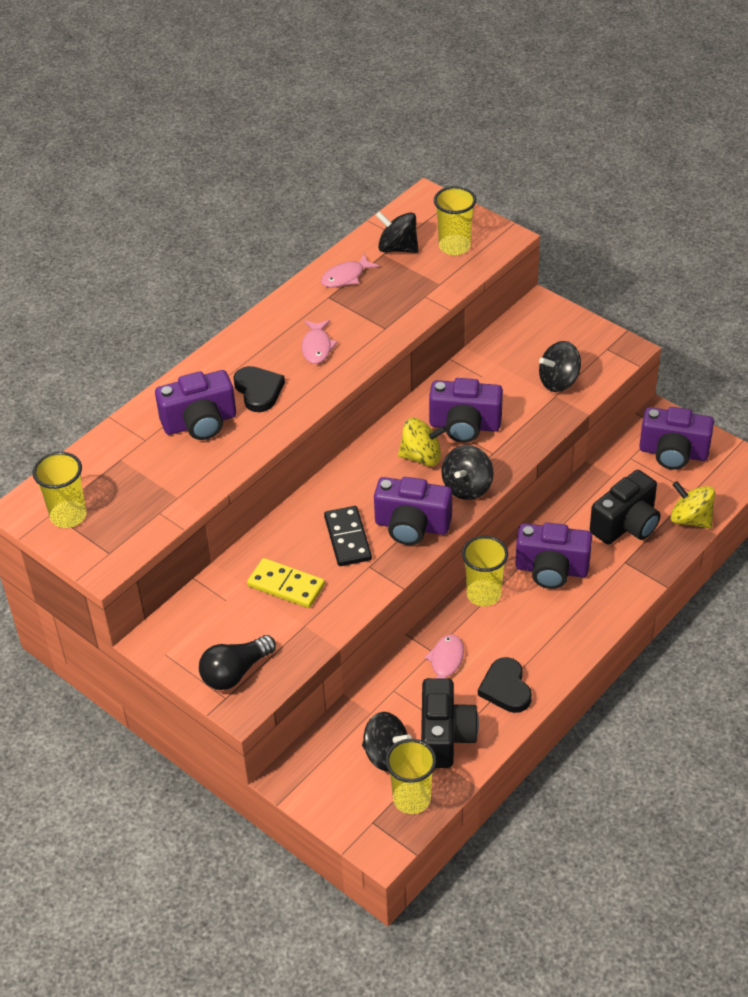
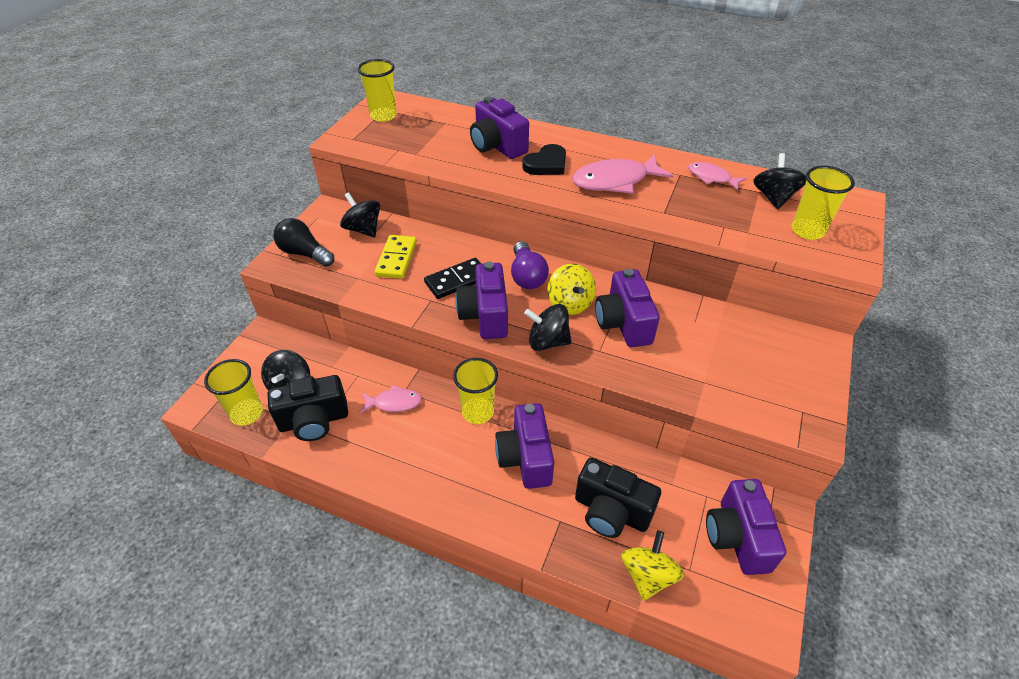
camera: 70 degrees right, 0 degrees up
(317, 347) = (615, 181): pink fish -> pink fish, size x1.73
(366, 480) = (527, 276): none -> purple light bulb
(506, 688) = (374, 453): black heart -> none
(559, 381) = (726, 380): black spinning top -> black spinning top (363, 229)

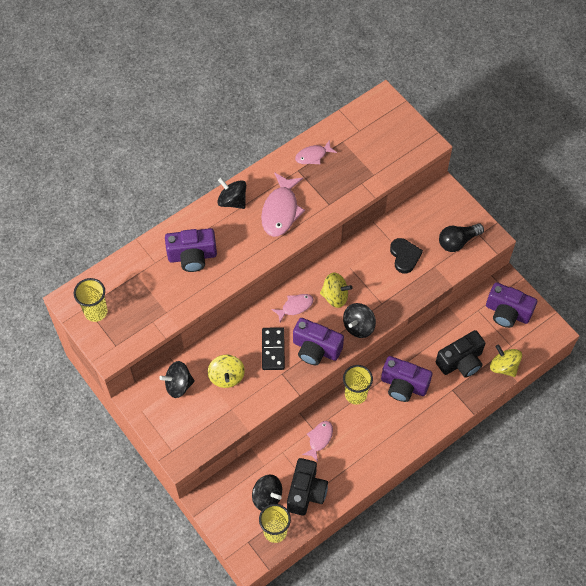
camera: 60 degrees left, 15 degrees up
(304, 253) = (181, 434): black light bulb -> black light bulb (457, 241)
(396, 259) = (226, 377): yellow domino -> yellow spinning top
(527, 276) = (295, 307): purple light bulb -> pink fish
(546, 164) = (235, 239): black heart -> black heart (404, 256)
(623, 323) = (369, 278): purple camera -> none
(773, 197) = (353, 138): black spinning top -> black spinning top (232, 201)
(807, 231) = (392, 145): yellow cup -> none

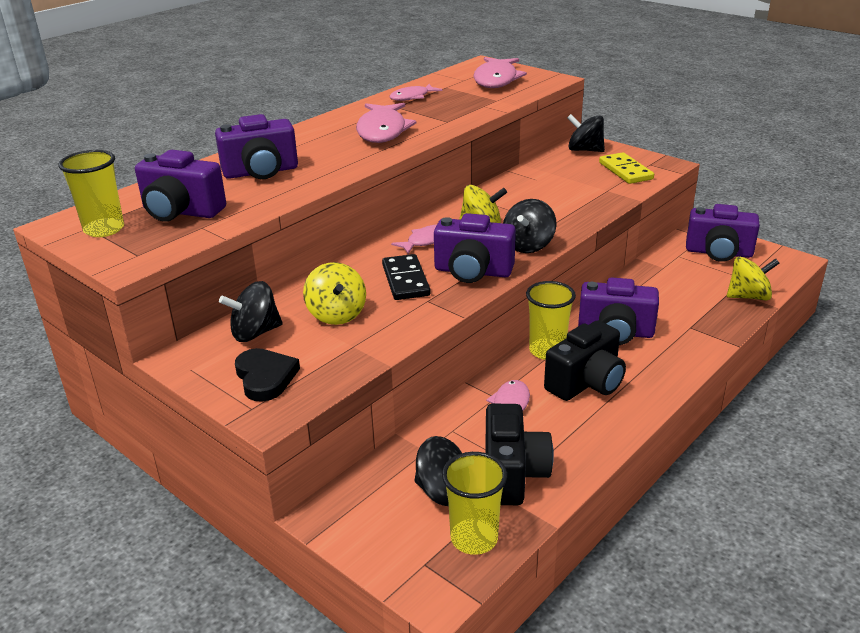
camera: 10 degrees left, 30 degrees down
(141, 300) = (181, 212): none -> purple camera
(232, 201) = (312, 131): black spinning top -> black spinning top (584, 150)
(384, 136) = (496, 80): none -> pink fish
(404, 256) = (562, 188): black heart -> black heart (265, 377)
(457, 241) = (625, 171): black light bulb -> yellow domino
(461, 361) = (685, 300): black camera -> black camera (586, 383)
(503, 366) = (748, 296): yellow spinning top -> yellow spinning top turned 135 degrees clockwise

